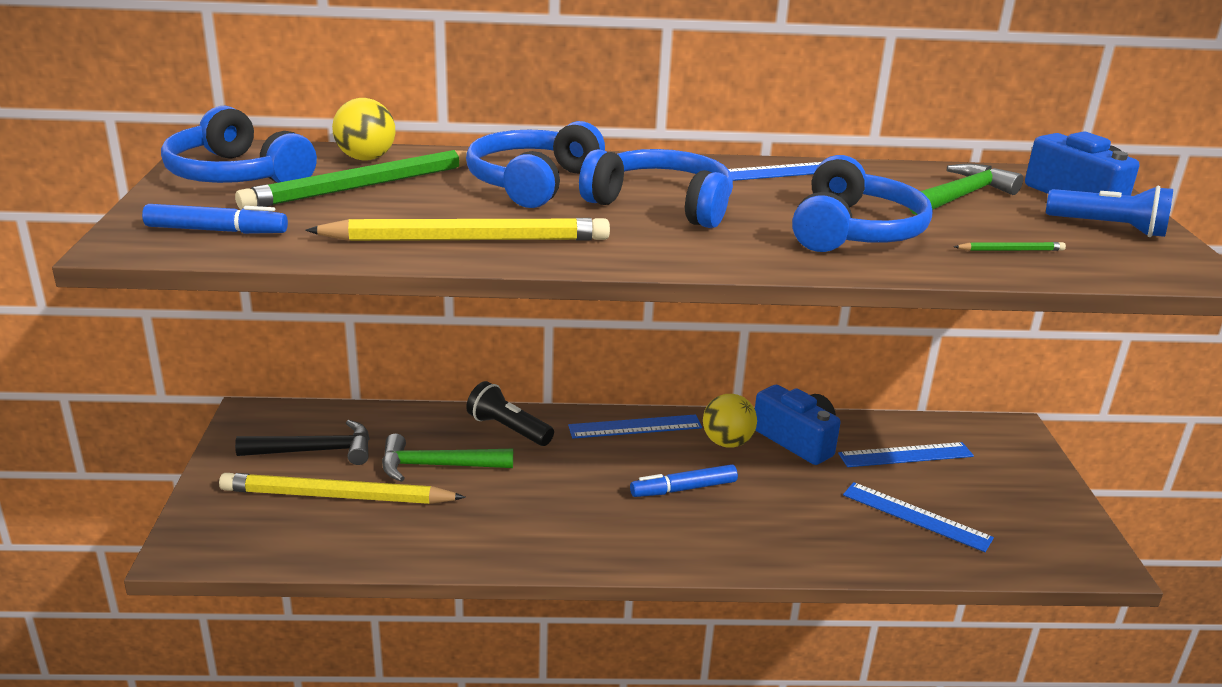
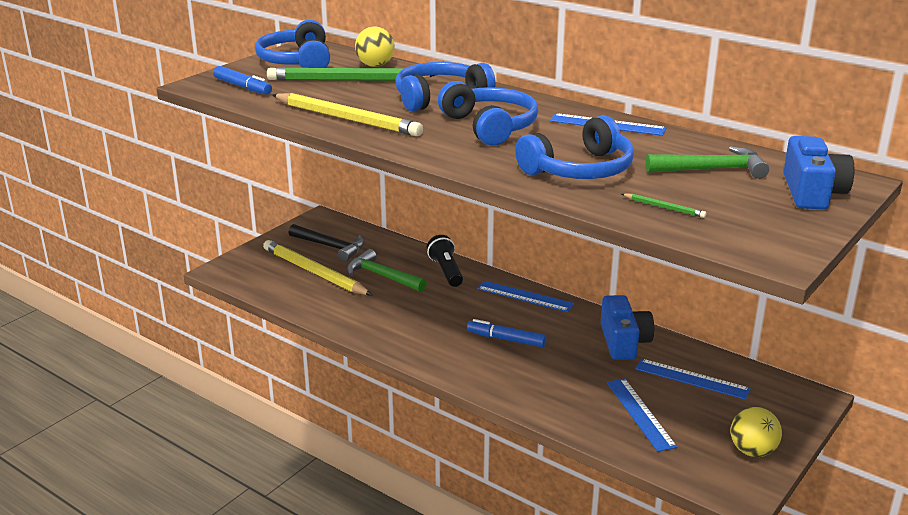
camera: 40 degrees right, 0 degrees up
(727, 442) = (572, 326): yellow ball -> yellow ball (752, 451)
(1109, 228) = (781, 216): blue flashlight -> none

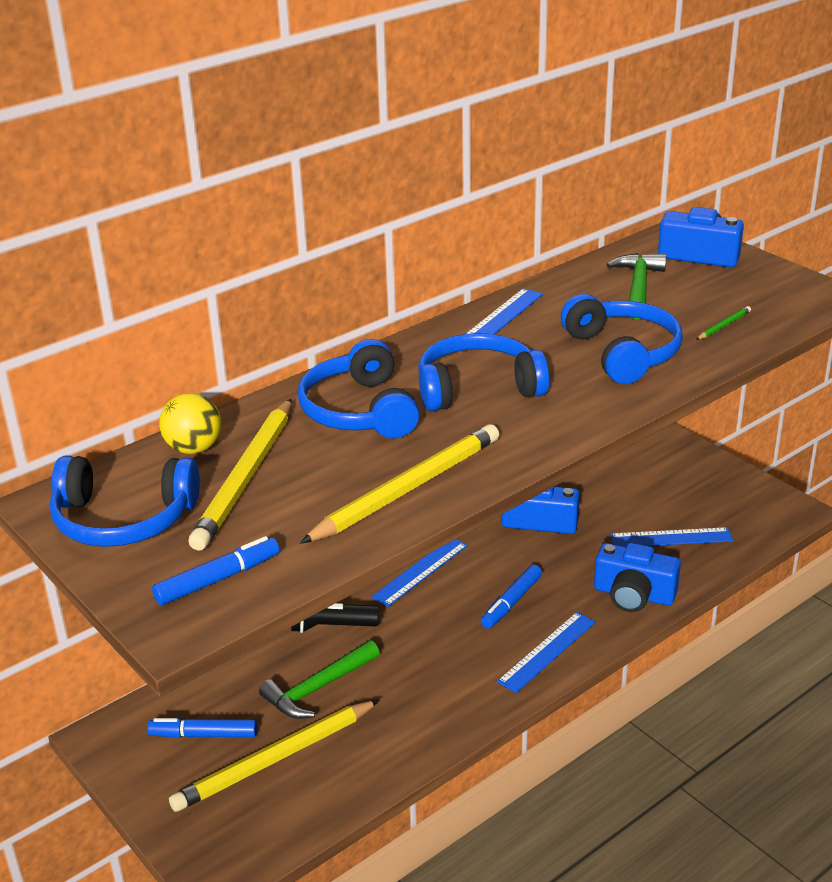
camera: 75 degrees left, 5 degrees up
(330, 247) = (203, 734): black hammer -> blue marker
(347, 80) = (246, 477): green pencil -> yellow pencil
(544, 398) = (633, 595): none -> blue camera
(692, 379) = (618, 493): blue ruler -> blue ruler (547, 651)
(752, 451) = (736, 488): yellow ball -> none

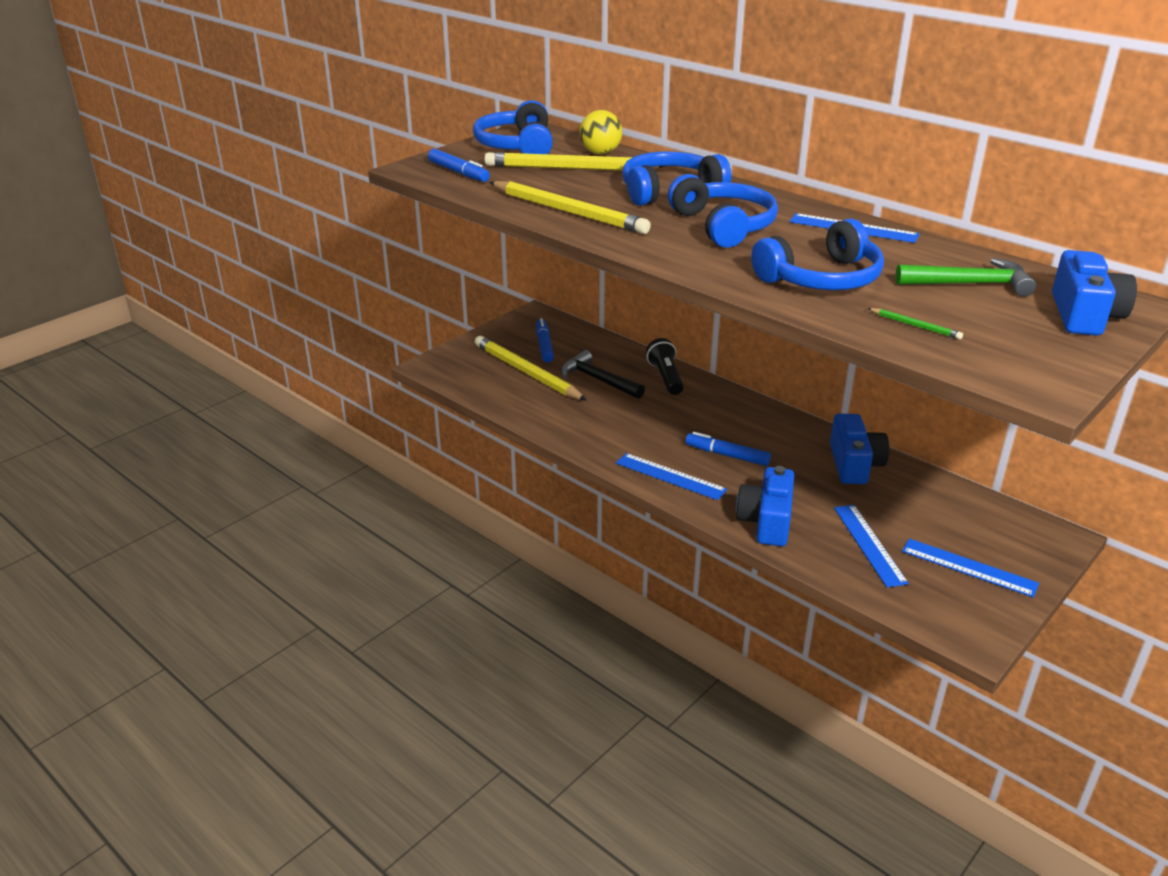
camera: 80 degrees right, 0 degrees up
(318, 688) = (598, 380): green hammer -> black hammer
(420, 571) = (749, 409): blue ruler -> blue ruler (969, 567)

